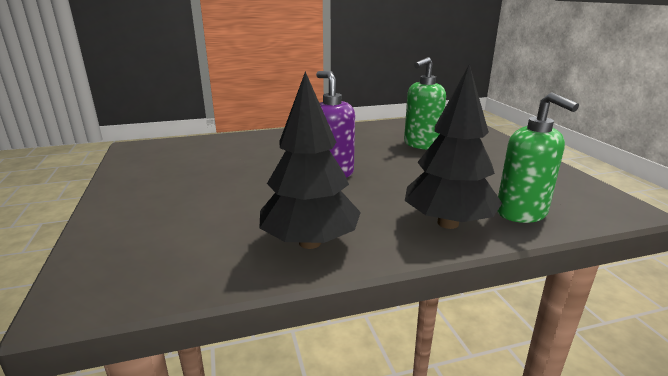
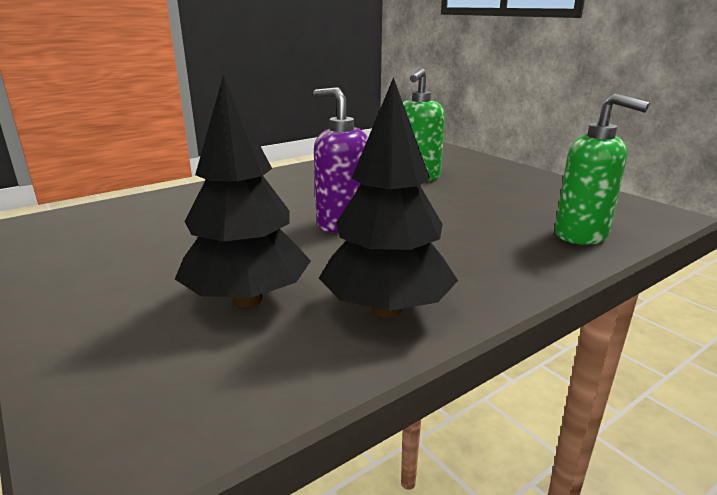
camera: 20 degrees left, 0 degrees up
(448, 223) = (520, 258): black tree -> black tree (247, 299)

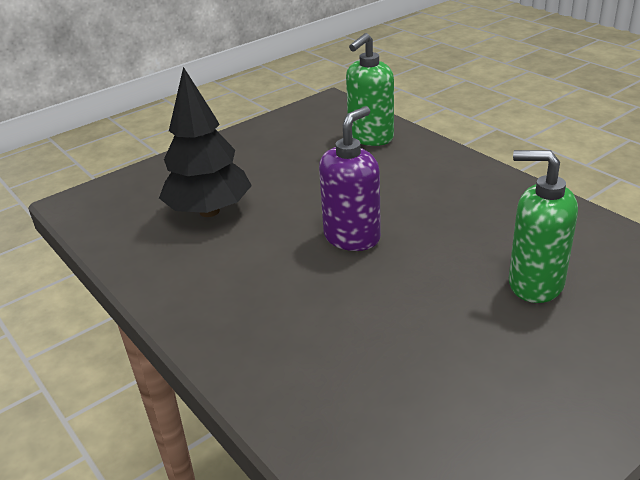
camera: 90 degrees right, 10 degrees up
(386, 309) = (186, 272): black tree -> none
(581, 235) = (338, 424): green soap dispenser -> green soap dispenser (370, 138)

